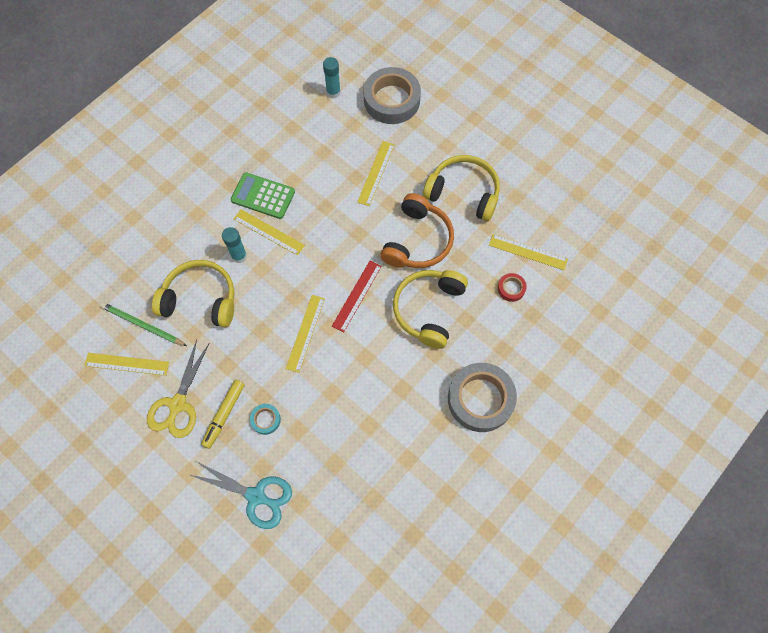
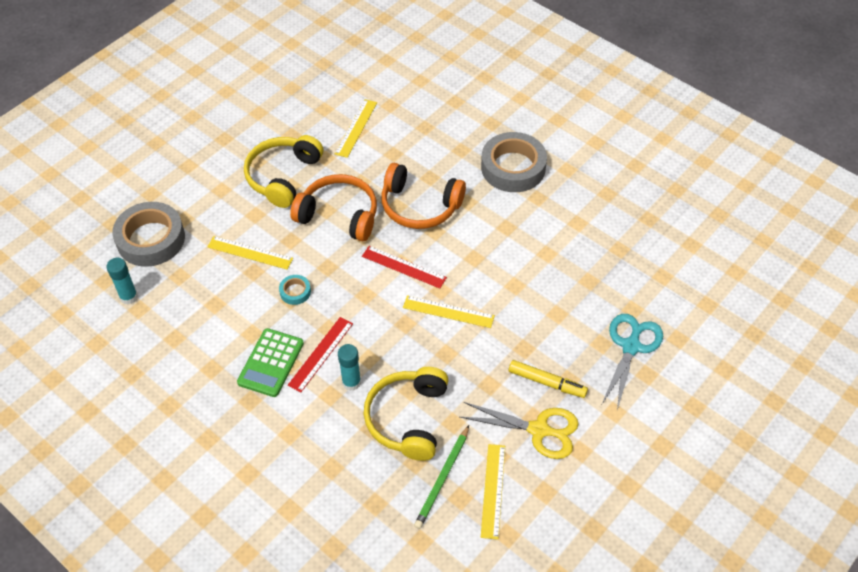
camera: 90 degrees left, 15 degrees down
(265, 420) = (549, 343): turquoise tape -> turquoise tape (295, 292)
(269, 232) = (320, 354): yellow ruler -> red ruler
(428, 309) = (419, 206): yellow headphones -> orange headphones
(511, 288) = (396, 142): red tape -> none

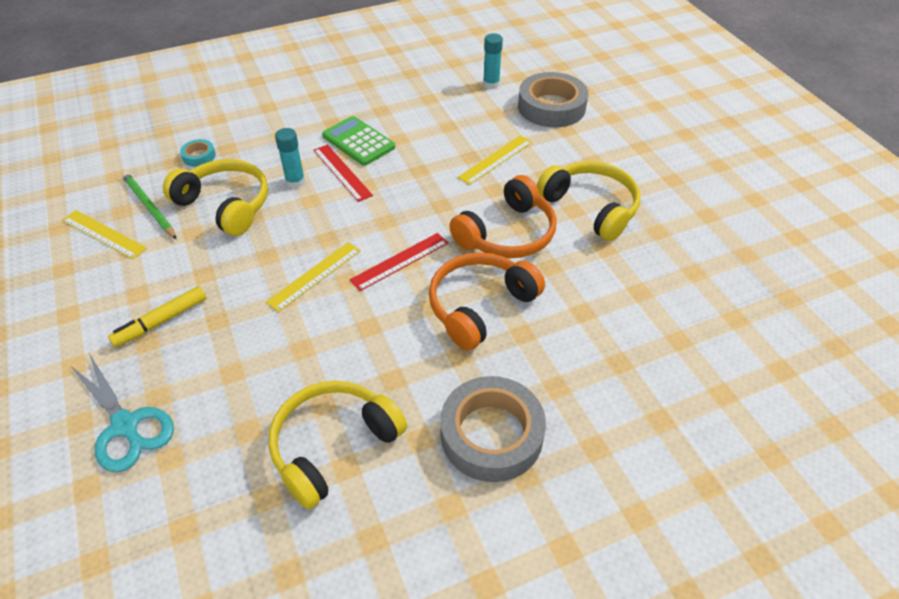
camera: 115 degrees right, 5 degrees down
(295, 292) = (426, 175): turquoise tape -> turquoise tape (199, 156)
(356, 128) = (646, 291): yellow ruler -> none
(539, 430) = (121, 291): yellow scissors -> none
(569, 234) = (333, 446): none -> yellow headphones

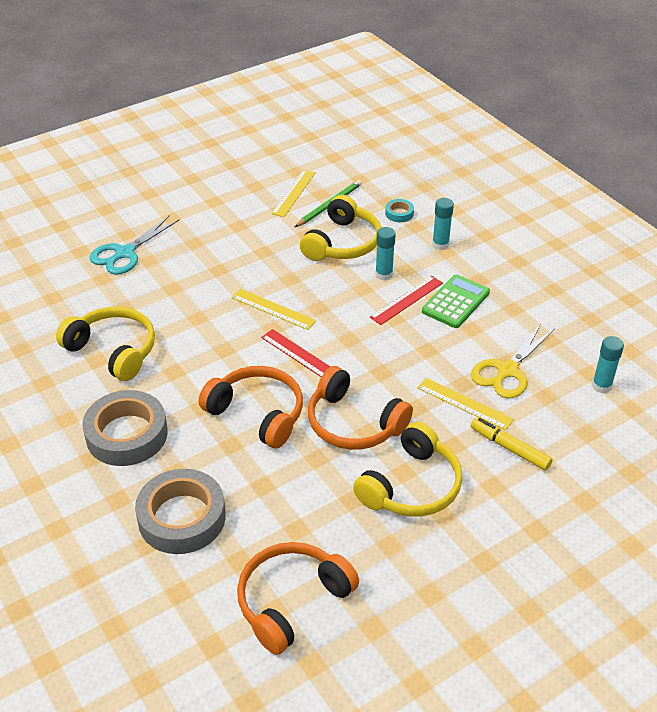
camera: 80 degrees right, 5 degrees down
(161, 321) = (213, 244): yellow marker -> yellow marker (509, 448)
(267, 137) = (440, 245): none -> turquoise glue stick
(461, 128) = (507, 371): none -> yellow scissors
(551, 107) = (581, 442): grey tape -> grey tape (182, 517)
(724, 304) = (292, 601): none -> orange headphones

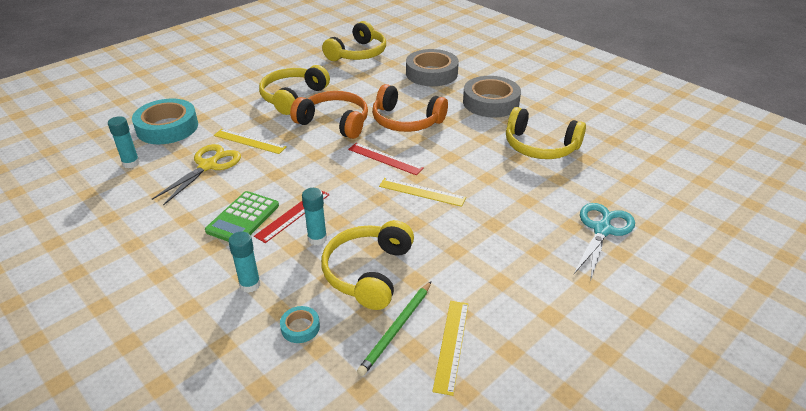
camera: 170 degrees right, 5 degrees down
(292, 601) = (358, 53): orange headphones -> yellow headphones
(509, 448) = (221, 120): yellow marker -> none
(581, 443) = (167, 127): none -> turquoise tape

